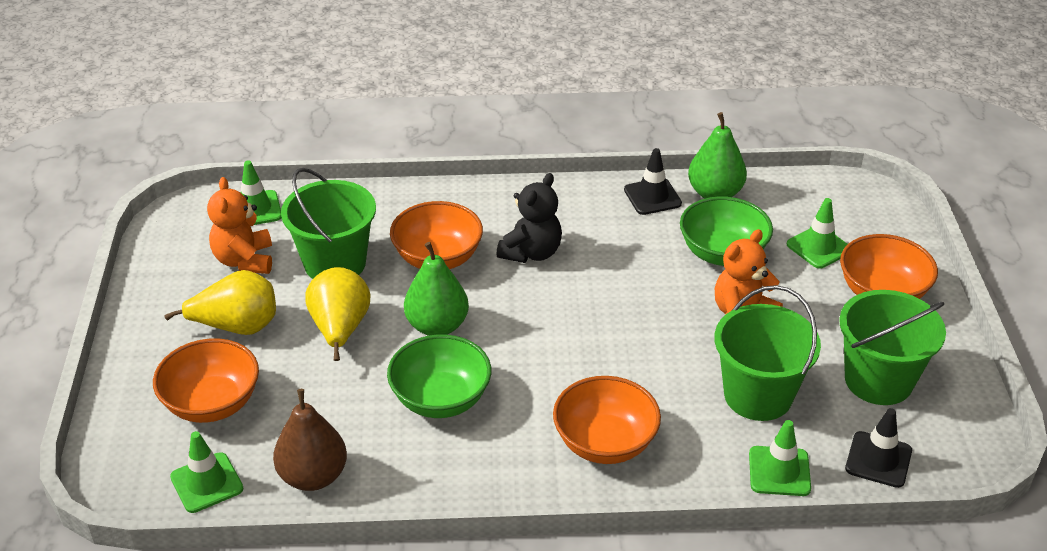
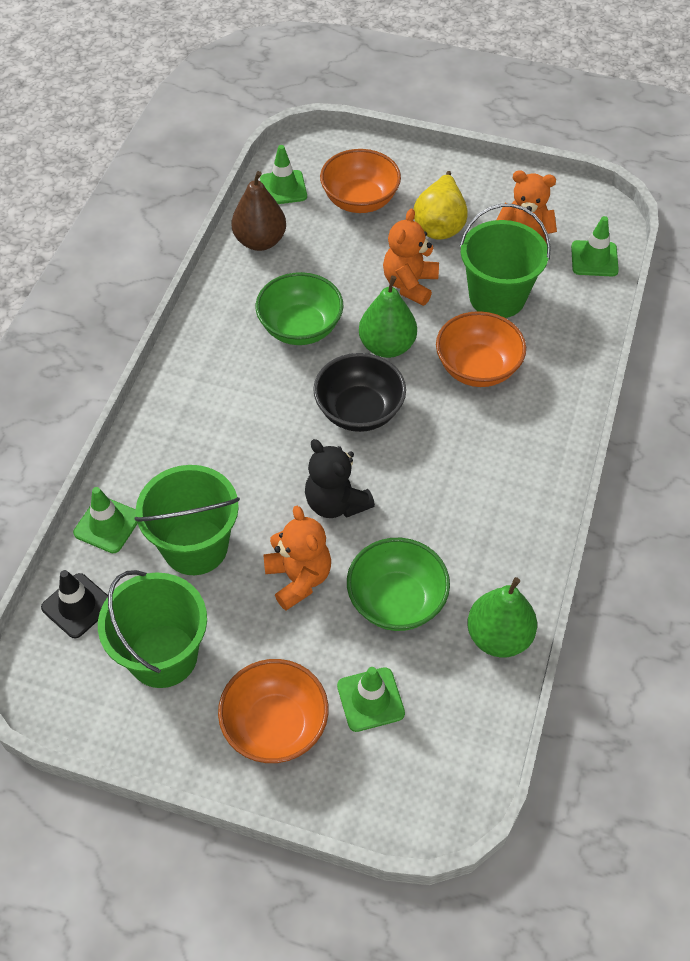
camera: 110 degrees right, 15 degrees up
(340, 329) = (410, 284): yellow pear -> orange teddy bear
(531, 252) = (459, 440): black teddy bear -> black teddy bear (336, 503)
(532, 325) = (359, 411): none -> black bowl
(605, 443) = (200, 417): orange bowl -> none
(652, 197) = (512, 573): black traffic cone -> none

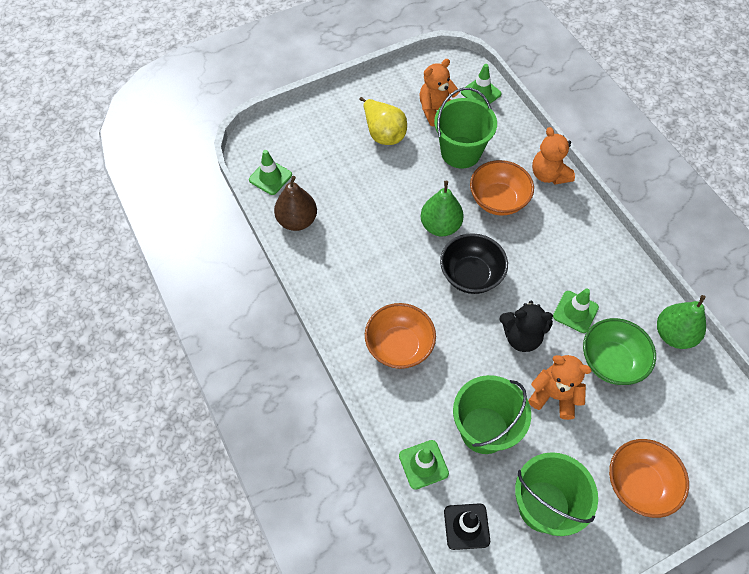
camera: 45 degrees left, 5 degrees up
(300, 328) = (383, 254): green bowl -> none
(360, 200) = (323, 152): orange bowl -> orange bowl (399, 346)
(370, 699) = (661, 424): green traffic cone -> green traffic cone (575, 312)
(410, 284) = (409, 180): orange teddy bear -> orange teddy bear (549, 174)

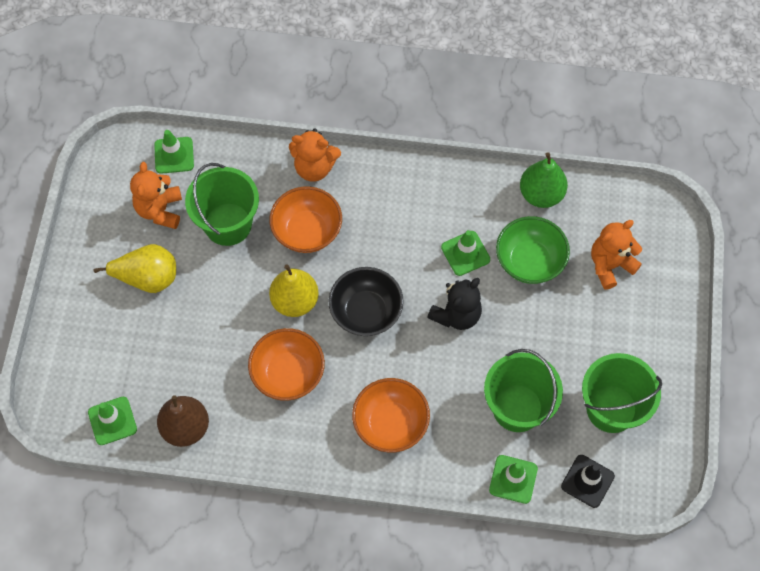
camera: 55 degrees left, 5 degrees up
(440, 226) = (295, 301): green pear -> yellow pear
(554, 395) = (527, 329): orange teddy bear -> orange teddy bear (610, 265)
(639, 484) = (642, 323): orange bowl -> orange bowl (288, 374)

